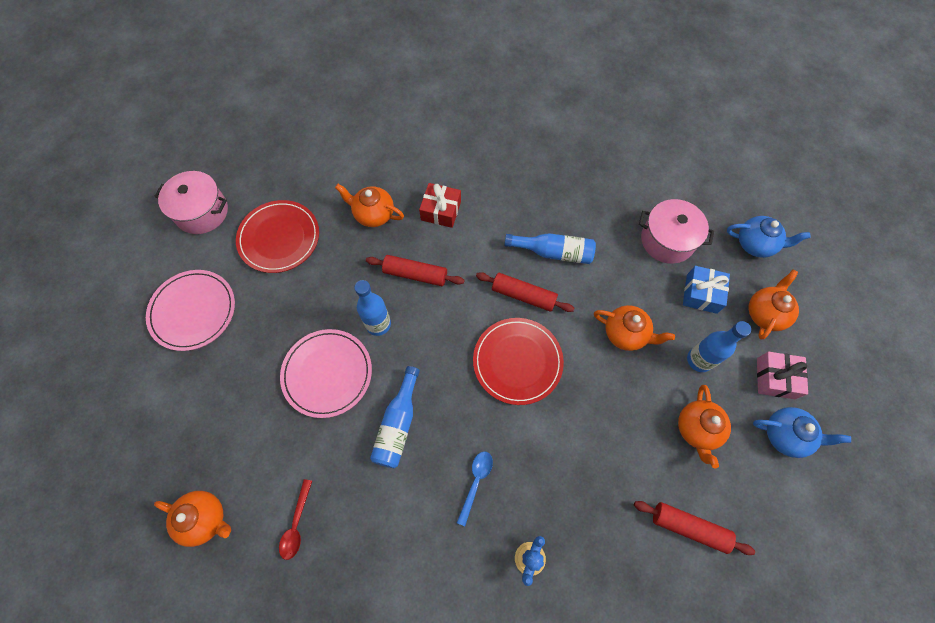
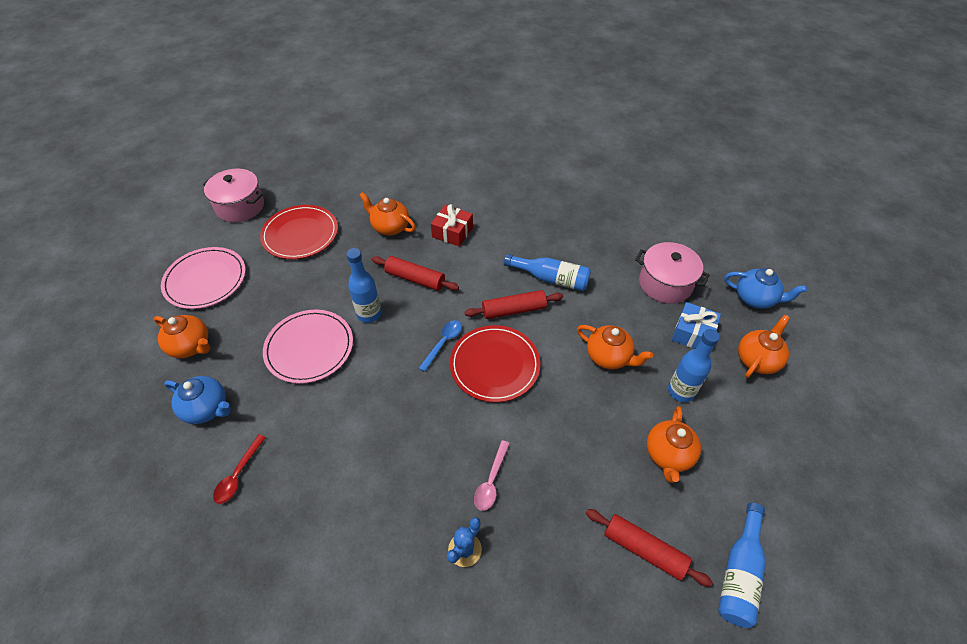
camera: 10 degrees right, 15 degrees down
(205, 519) = (154, 454): orange teapot -> orange teapot (191, 346)
(398, 424) = (363, 402): blue bottle -> blue bottle (739, 573)
(476, 482) = (426, 466): blue spoon -> blue spoon (443, 343)
(523, 295) = (513, 310): red rolling pin -> red rolling pin turned 45 degrees counterclockwise
(539, 486) = (491, 481): none -> pink spoon
(775, 378) = (760, 420): pink gift -> none
(785, 435) = (765, 476): blue teapot -> blue teapot (207, 409)

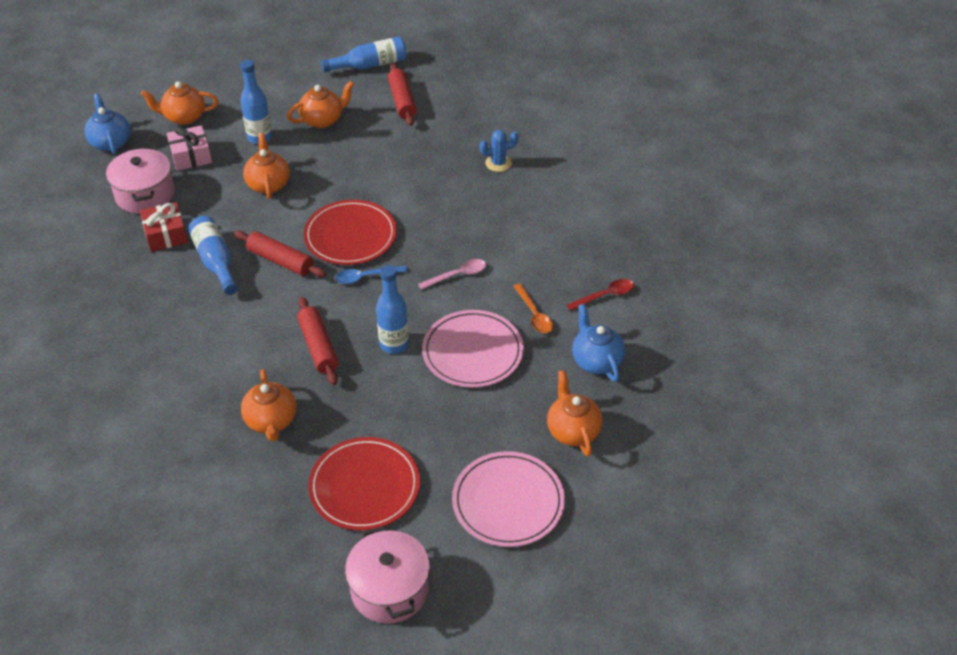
camera: 135 degrees left, 5 degrees down
(287, 410) = (534, 315): none -> orange spoon
(452, 232) = (225, 367): red gift -> red gift (166, 235)
(491, 481) = (443, 179): pink spoon -> pink spoon (458, 275)
(693, 333) = (191, 156): blue gift -> pink gift

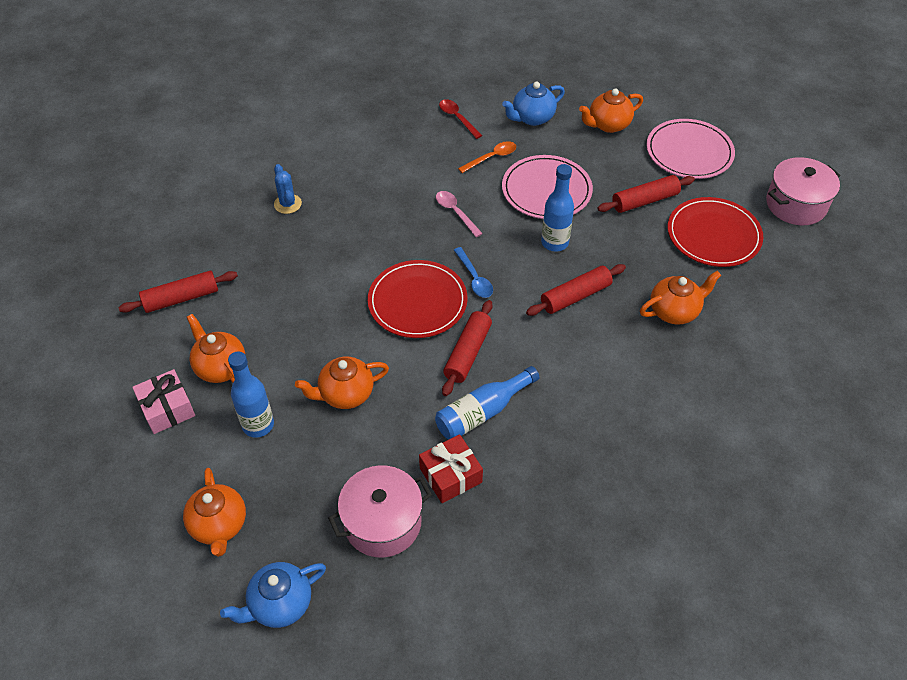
camera: 100 degrees left, 5 degrees up
(191, 156) = (301, 492): pink gift -> pink gift (167, 408)
(370, 65) = (107, 342): blue bottle -> none
(435, 435) = (645, 201): none -> red rolling pin

